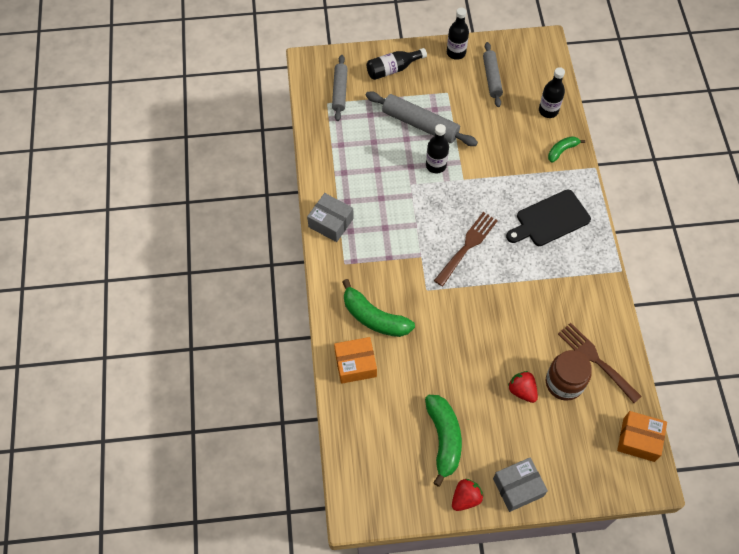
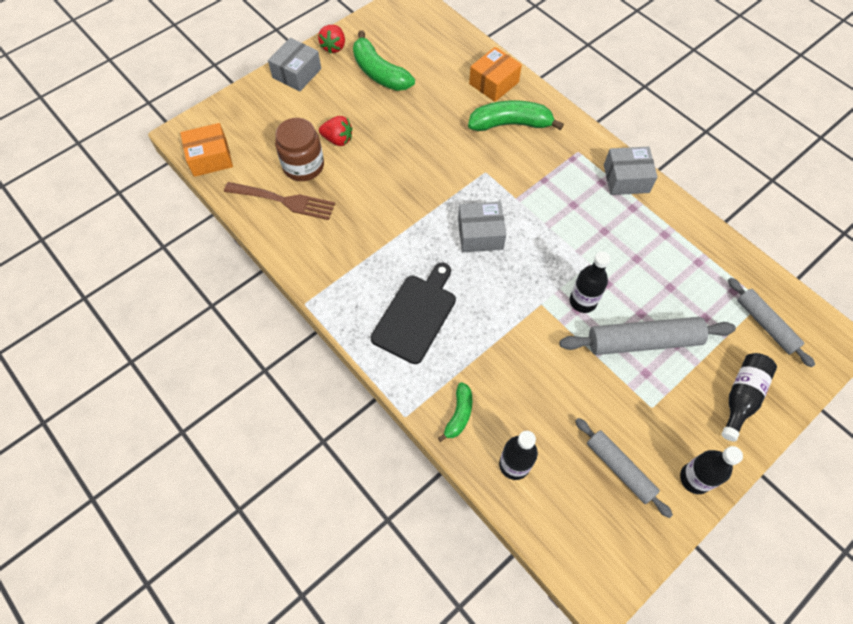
camera: 145 degrees right, 0 degrees up
(467, 246) = (480, 234): brown fork -> grey box

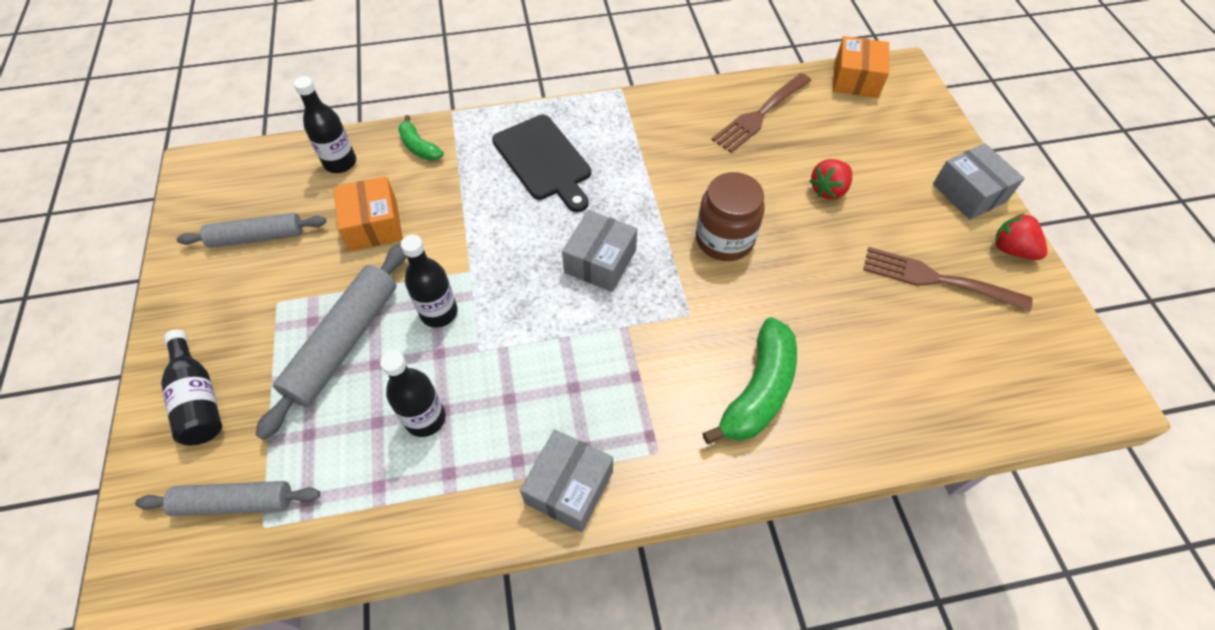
camera: 120 degrees right, 5 degrees down
(303, 166) = (802, 146): brown jar -> brown jar (724, 239)
(379, 72) = (936, 279): green banana -> brown fork
(494, 83) = (854, 414): orange box -> orange box (373, 224)
(695, 478) = (185, 292): black bottle -> black bottle (425, 418)

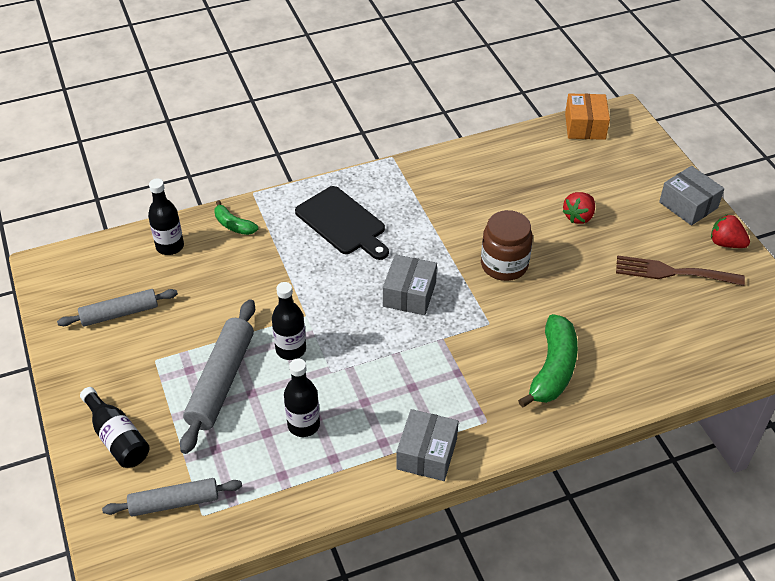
camera: 10 degrees left, 10 degrees down
(373, 224) = (215, 291): orange box -> none
(760, 115) = (512, 164): brown fork -> none

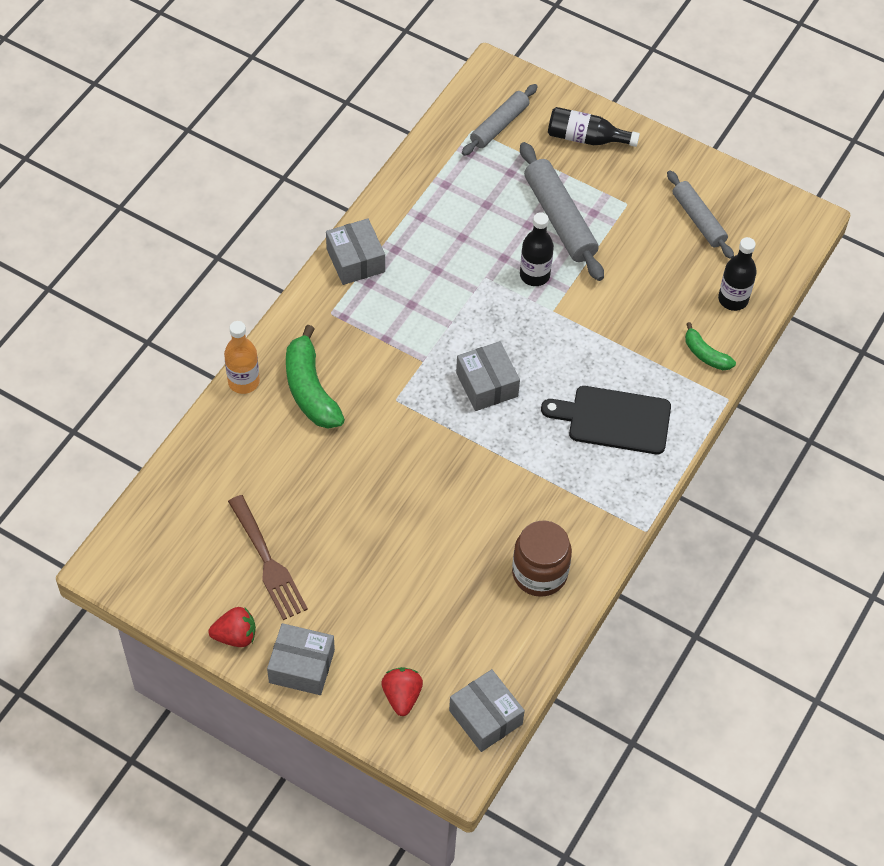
camera: 140 degrees right, 10 degrees up
(120, 313) = (698, 220): grey rolling pin -> grey rolling pin turned 60 degrees counterclockwise
(233, 225) = (705, 354): green banana -> green banana turned 135 degrees counterclockwise
(303, 425) = (465, 226): black bottle -> none
(504, 265) = (430, 469): brown jar -> brown jar (539, 573)
(578, 217) = (402, 575): red strawberry -> red strawberry (402, 696)
(585, 126) = (485, 717): orange box -> grey box
(606, 408) = (243, 382): none -> orange bottle
(672, 272) = (268, 562): brown fork -> brown fork turned 90 degrees clockwise

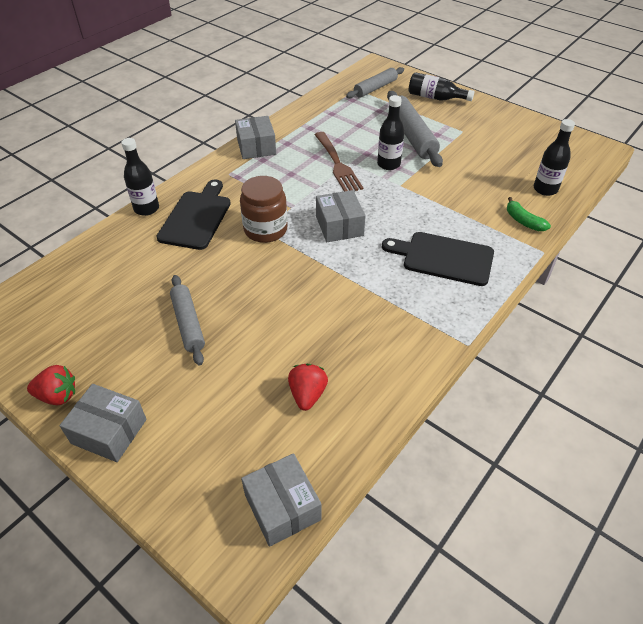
camera: 10 degrees right, 10 degrees down
(243, 382) = (146, 209): orange bottle -> black bottle
(268, 562) = (114, 336): brown fork -> brown fork (337, 164)
(310, 389) = (196, 217): green banana -> black cutting board
(402, 696) = (199, 473): red strawberry -> red strawberry (307, 394)
(539, 573) = (362, 370): brown jar -> brown jar (265, 229)
(698, 220) = (516, 143): grey rolling pin -> grey rolling pin (188, 323)

